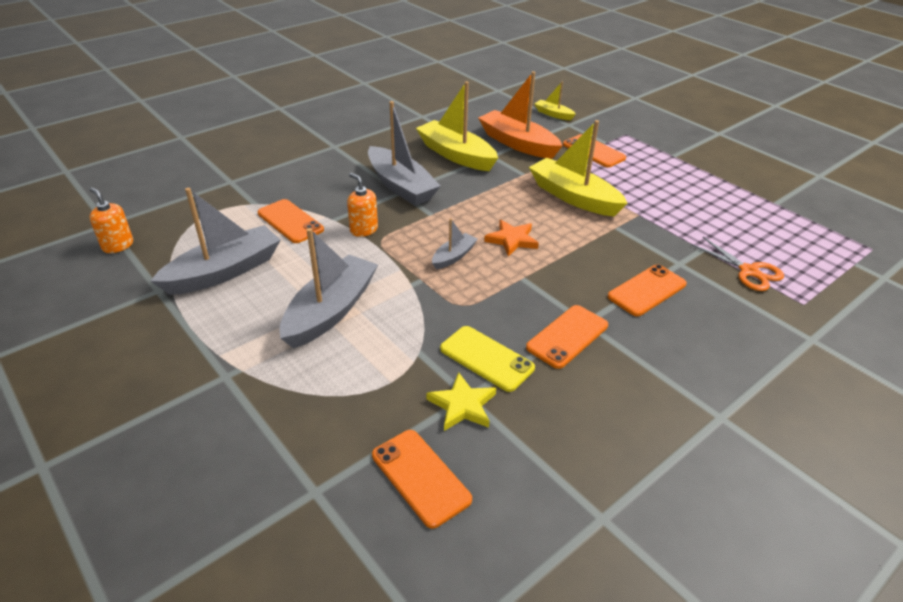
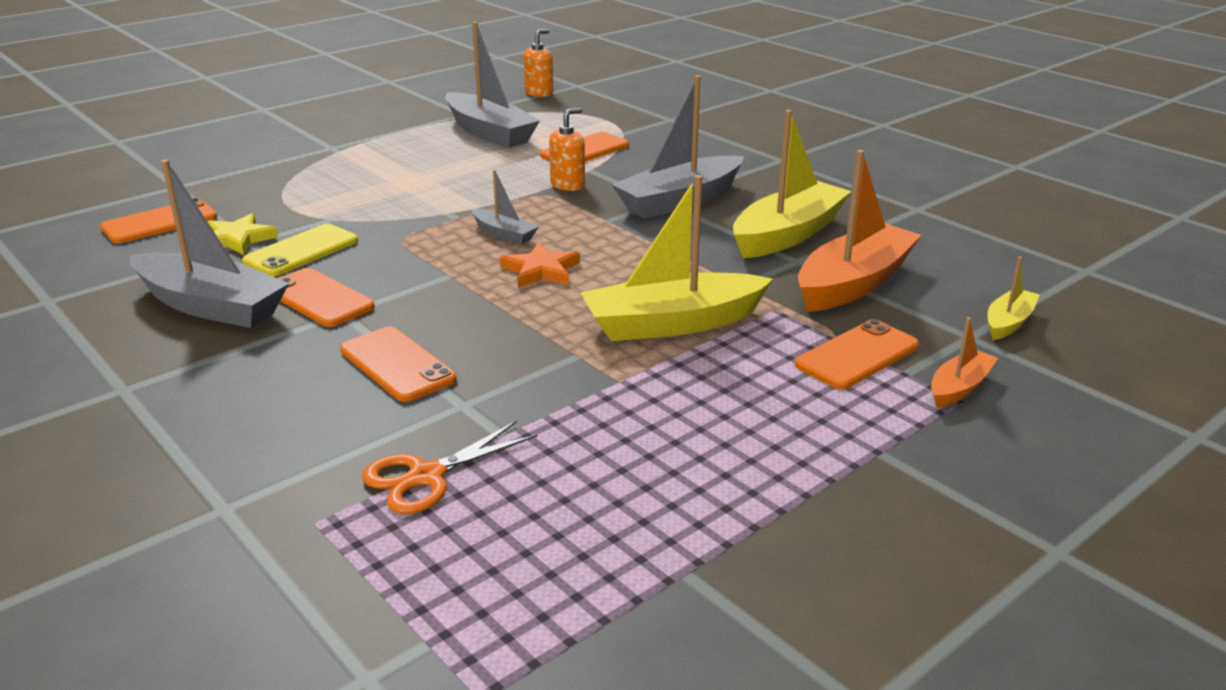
camera: 90 degrees right, 10 degrees down
(331, 311) = (411, 178): grey boat -> grey boat (211, 306)
(573, 197) = (672, 323): yellow boat -> yellow boat turned 150 degrees counterclockwise
(615, 133) = (959, 388): none -> orange boat

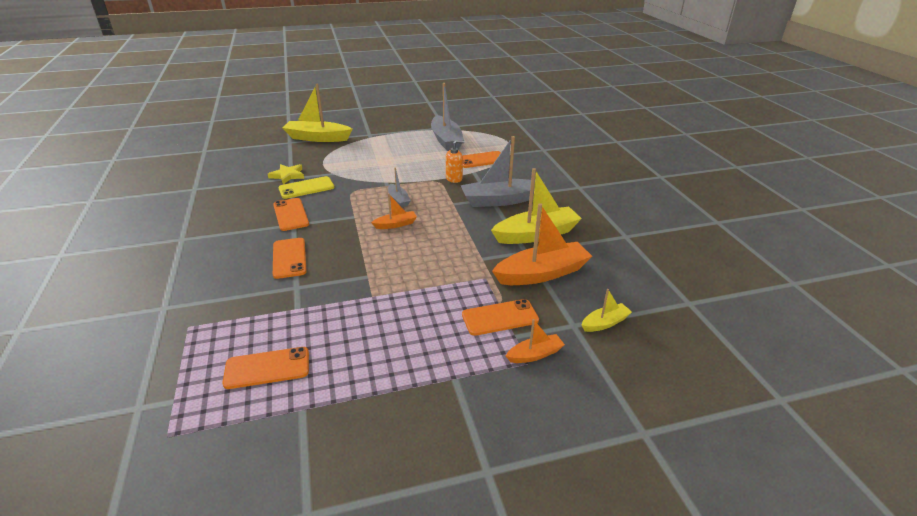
camera: 25 degrees right, 5 degrees up
(160, 223) = (267, 160): orange phone -> orange phone (267, 368)
(211, 306) = (248, 207): grey boat -> none
(426, 476) = (248, 319): orange scissors -> none
(539, 93) = (491, 121): orange soap dispenser -> none
(541, 270) = (396, 224): orange star -> orange boat
(672, 323) = (427, 271): yellow boat -> yellow boat (317, 138)

